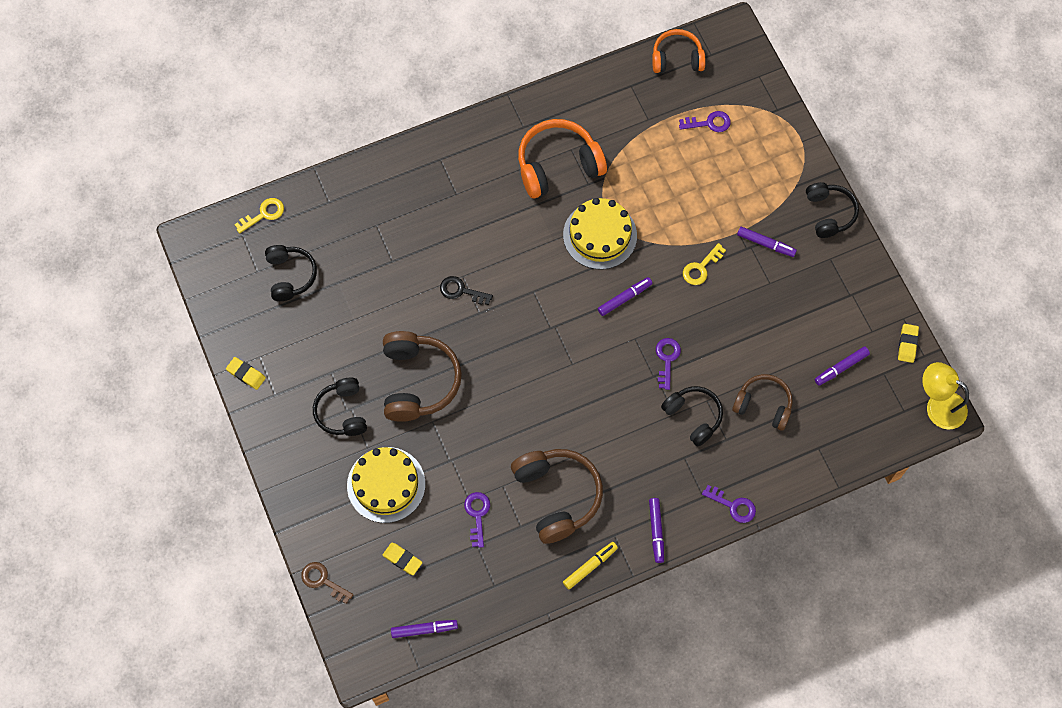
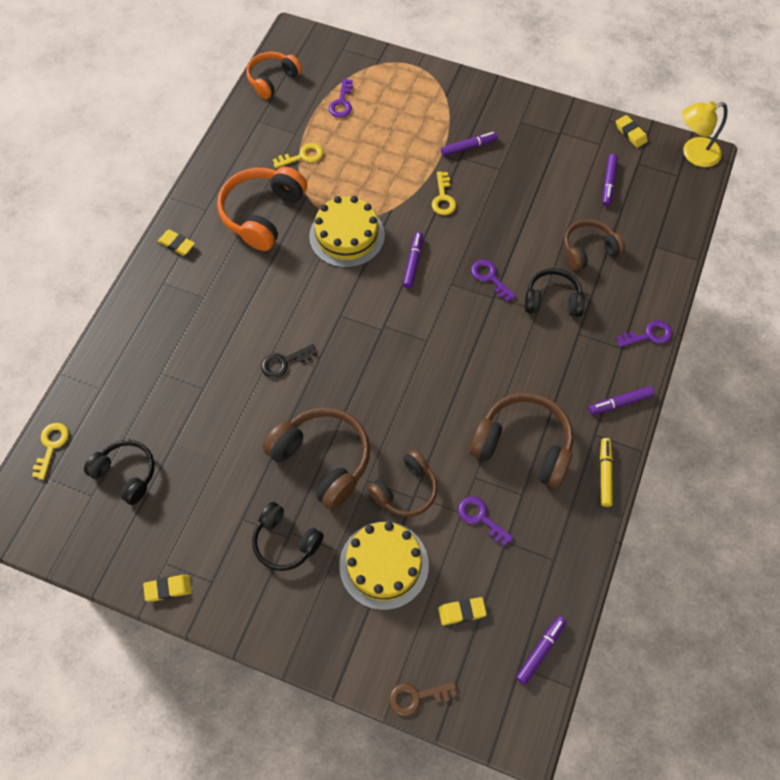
camera: 45 degrees left, 5 degrees down
(449, 451) = (405, 490): none -> brown headphones
(476, 137) = (176, 244): none -> yellow eraser
(633, 143) = (302, 156): none -> yellow key
(656, 531) = (620, 403): purple marker -> purple marker turned 120 degrees clockwise
(709, 123) = (342, 102): purple key -> purple key turned 150 degrees clockwise
(829, 213) = (487, 95): black headphones -> none

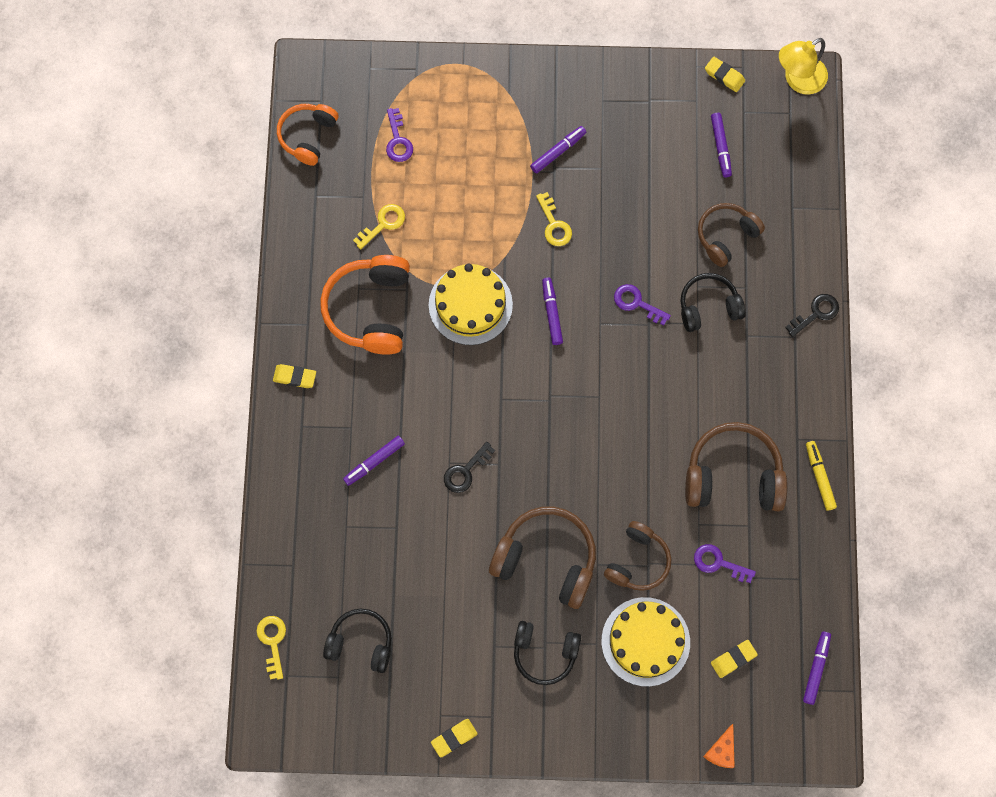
camera: 20 degrees left, 10 degrees up
(416, 697) = (721, 751): brown key -> orange cheese
(620, 403) = (810, 397): purple marker -> purple marker (374, 462)
(649, 335) = (816, 313): purple key -> black key

